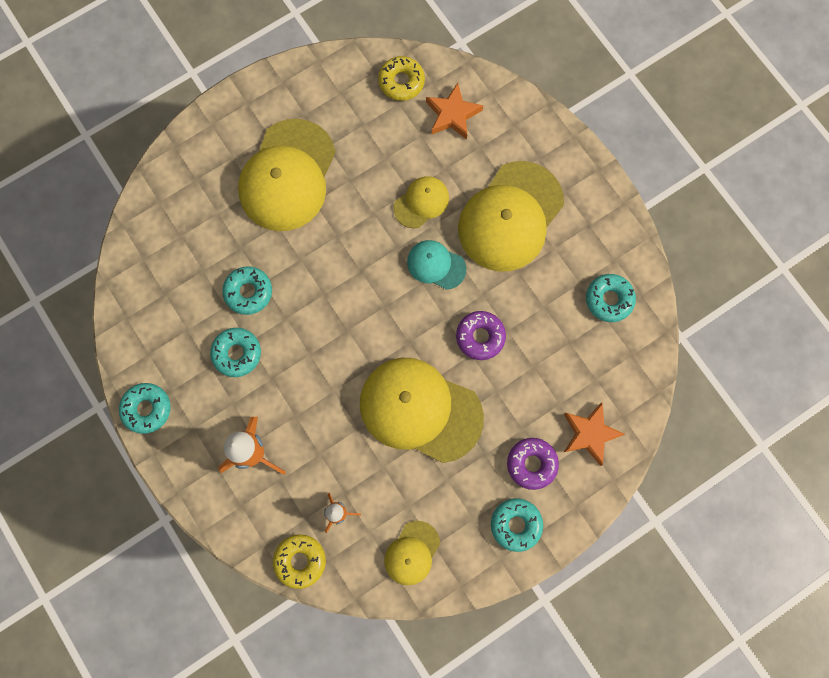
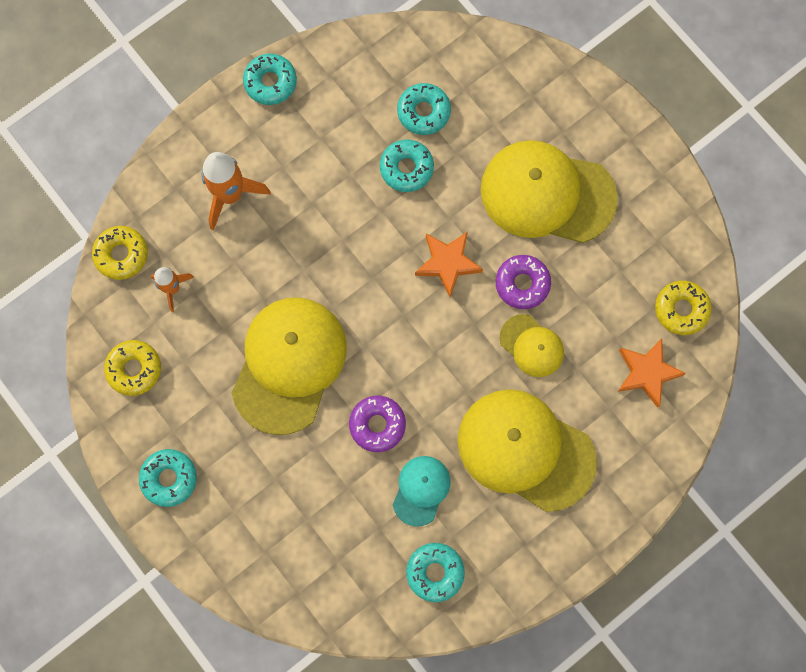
camera: 85 degrees right, 0 degrees up
(237, 353) = (337, 165): turquoise donut -> turquoise donut (423, 112)
(412, 553) = (134, 369): yellow cap -> yellow donut
(436, 265) = (457, 368): turquoise cap -> turquoise cap (421, 490)
(531, 464) = (236, 492): purple donut -> purple donut (522, 284)
(589, 434) = (274, 556): orange star -> orange star (448, 263)

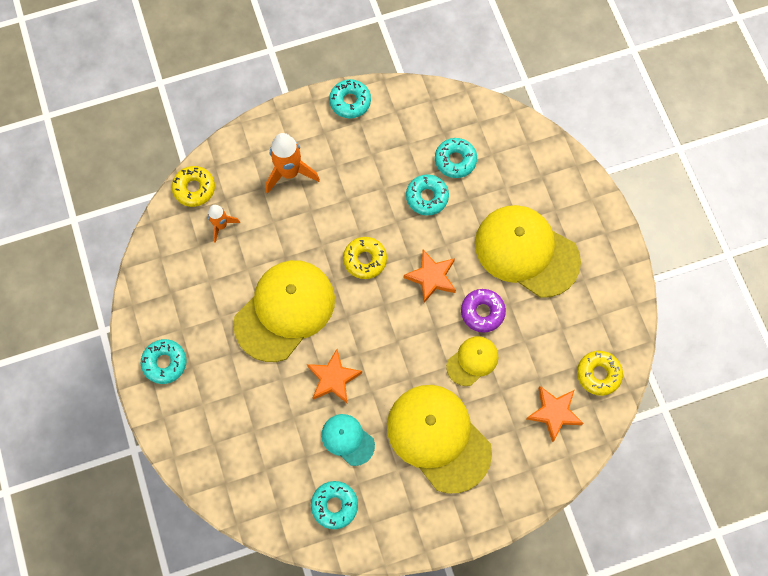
camera: 20 degrees right, 5 degrees down
(134, 369) = (171, 274): yellow donut -> yellow donut (365, 260)
(377, 425) = (333, 378): purple donut -> orange star
(421, 490) = (347, 439): turquoise cap -> turquoise cap turned 90 degrees counterclockwise
(531, 346) = (472, 361): yellow cap -> yellow cap turned 105 degrees counterclockwise

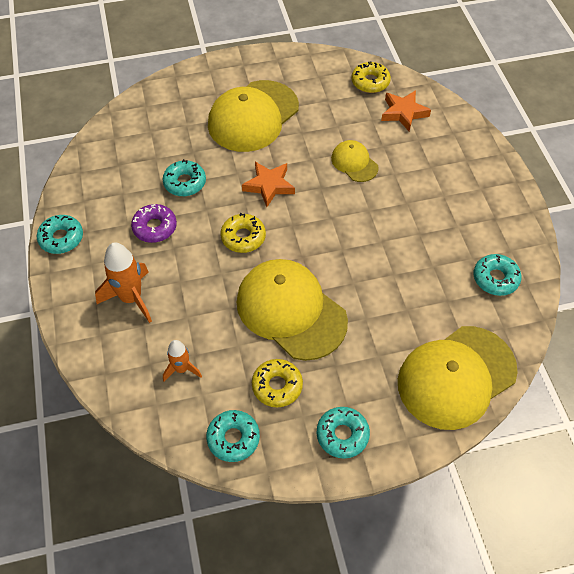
camera: 85 degrees left, 15 degrees down
(194, 188) = (129, 397): yellow donut -> yellow donut (277, 386)
(333, 378) = (367, 272): orange star -> none
(347, 439) = (429, 264): turquoise cap -> none
(438, 438) = (427, 193): yellow cap -> yellow cap (456, 377)
(455, 160) = (150, 158): turquoise donut -> turquoise donut (233, 438)
(482, 312) = (308, 152): purple donut -> purple donut (155, 227)

